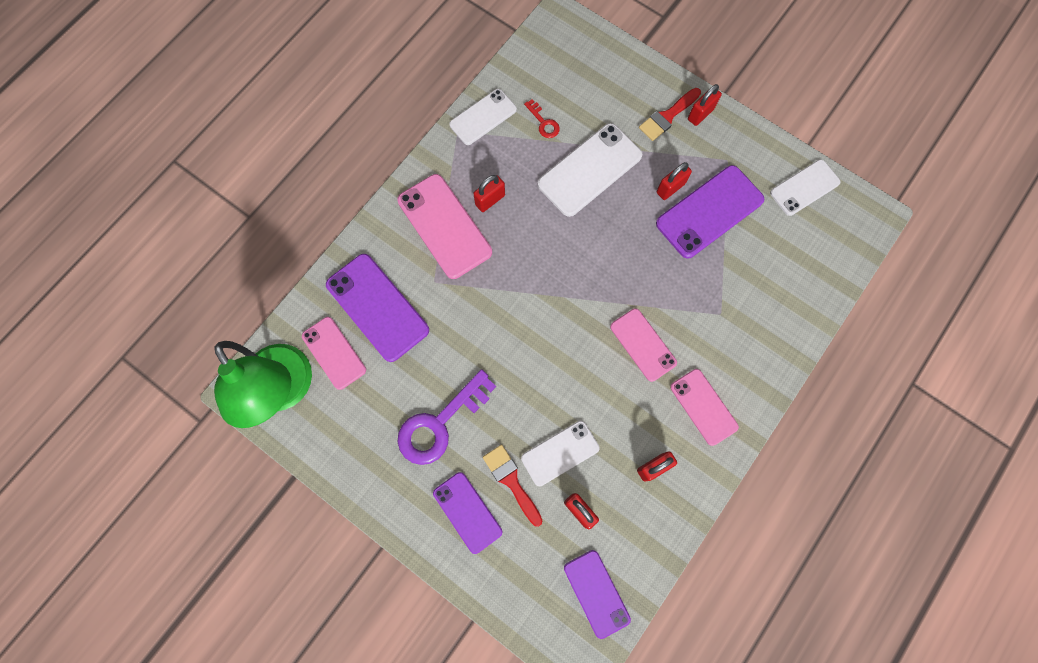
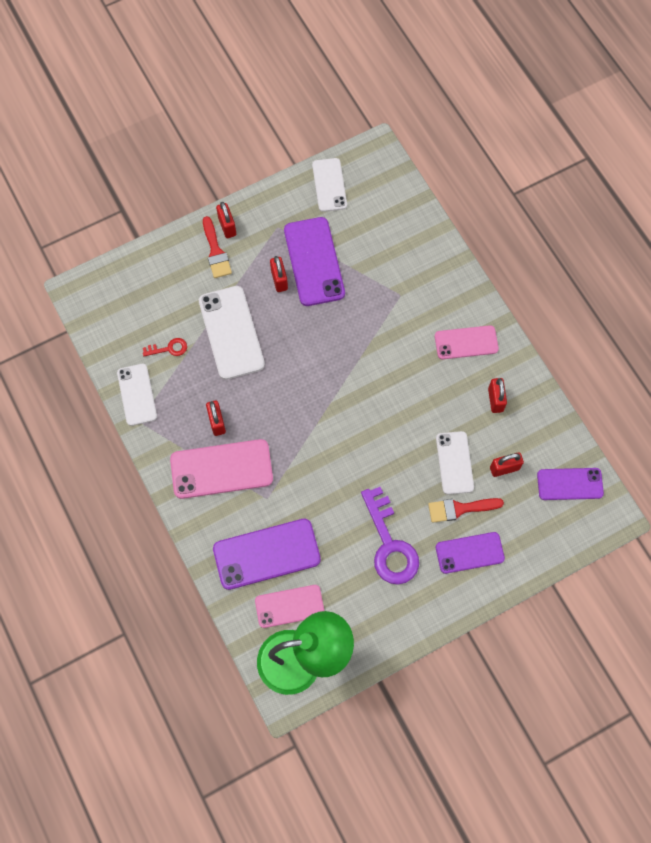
camera: 65 degrees left, 5 degrees down
(643, 344) = (398, 362): pink phone -> none

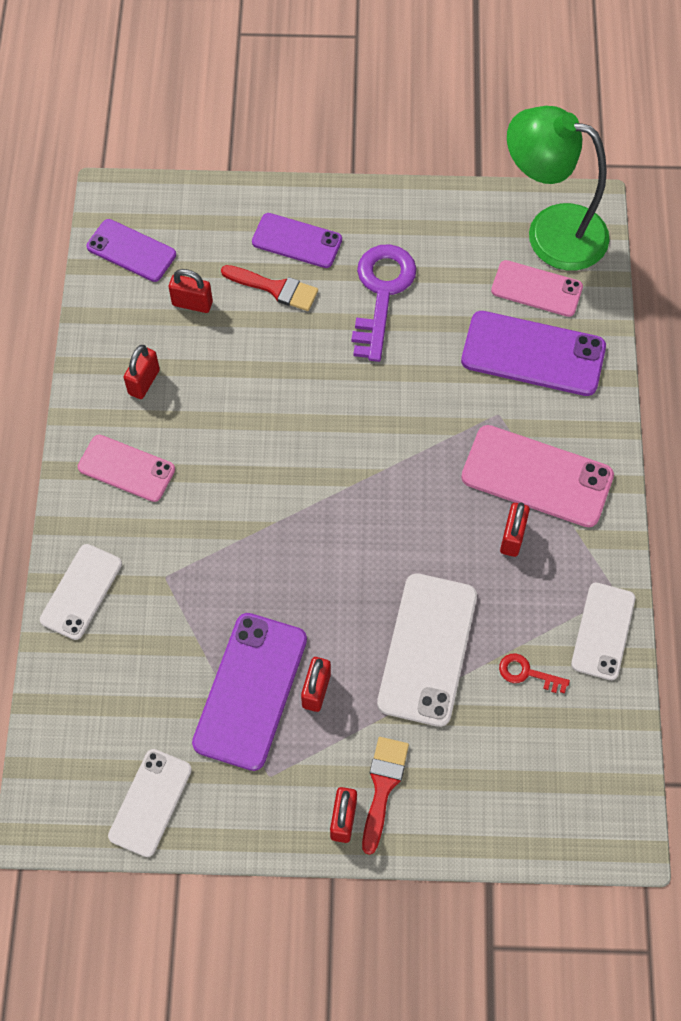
camera: 150 degrees left, 5 degrees down
(454, 462) = (245, 338): white phone -> white phone (81, 592)

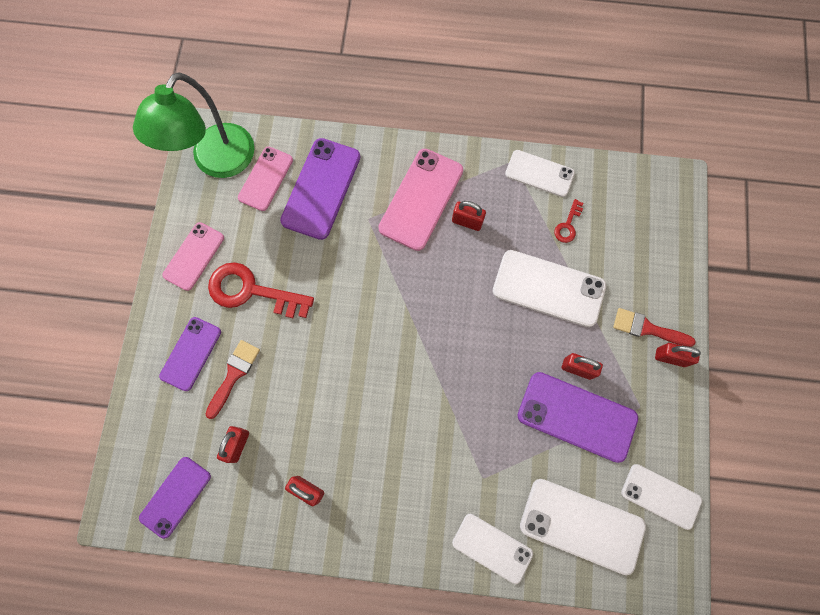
camera: 85 degrees left, 10 degrees up
(110, 699) = (581, 525): none -> white phone
(126, 468) = (386, 507): pink phone -> pink phone (194, 256)
(381, 293) = (251, 291): purple key -> red key

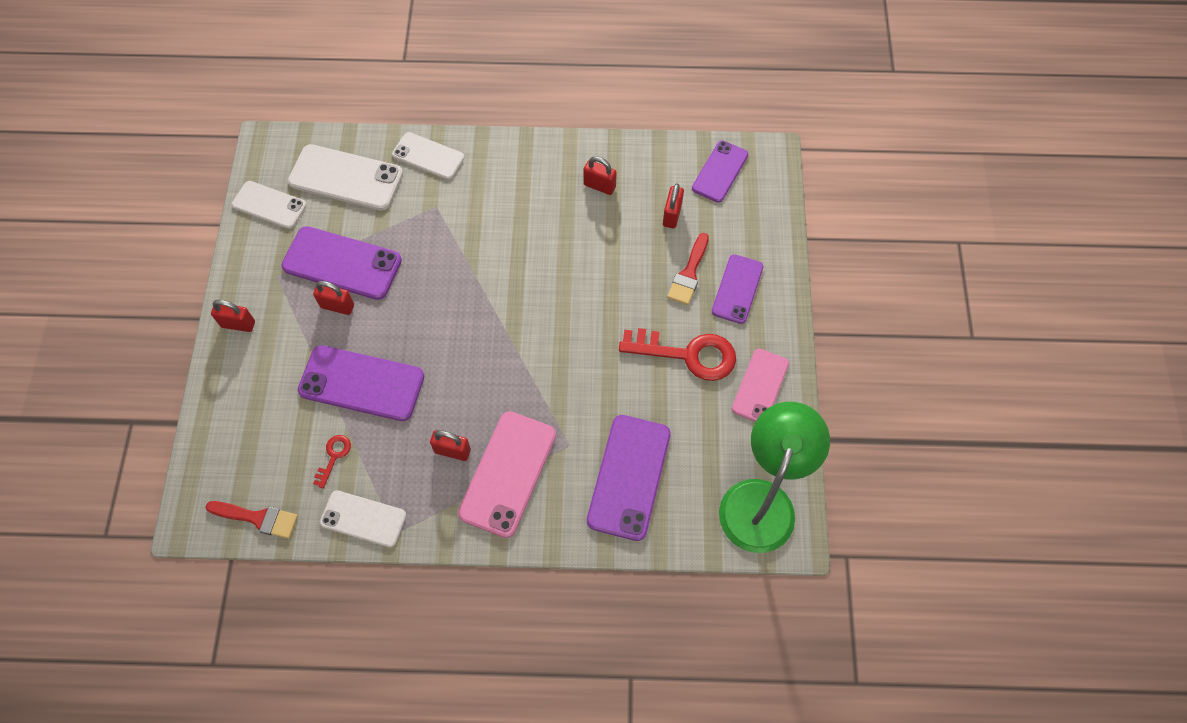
camera: 175 degrees right, 10 degrees down
(266, 179) = (697, 483): pink phone -> none
(548, 288) = (361, 383): white phone -> purple phone
(647, 328) = (258, 350): red brush -> red brush (257, 518)

